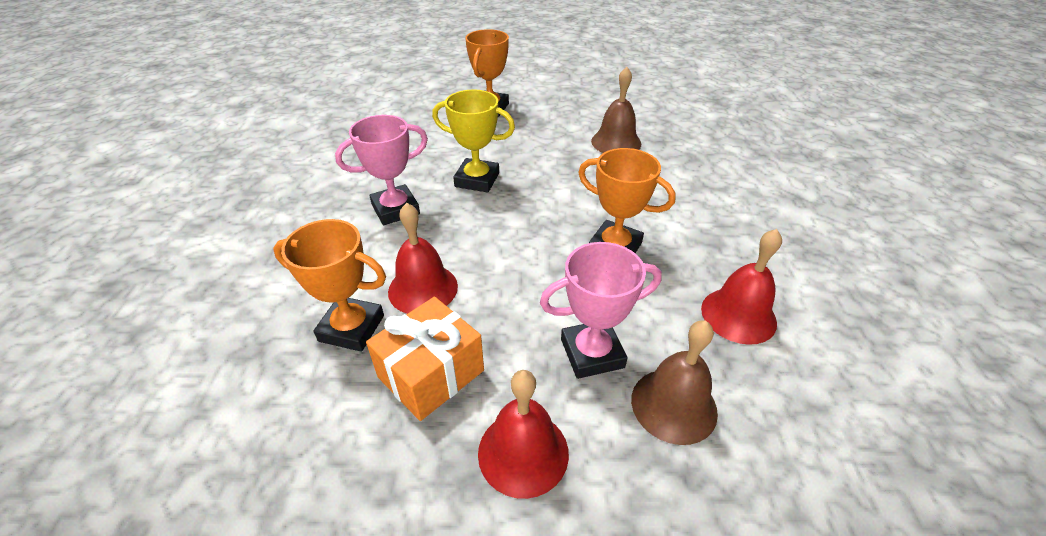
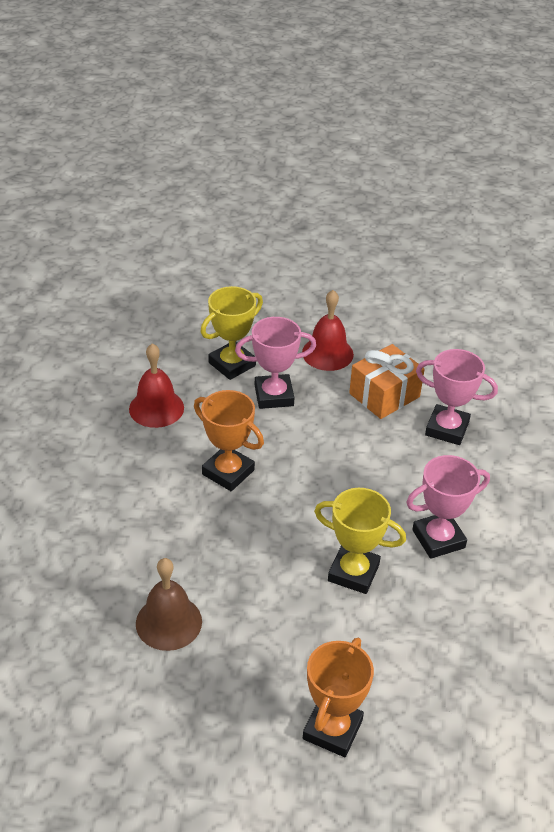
camera: 175 degrees left, 0 degrees up
(351, 328) = (447, 429): orange trophy -> pink trophy
(423, 288) = (398, 453): red bell -> none
(673, 405) = (232, 364): brown bell -> yellow trophy

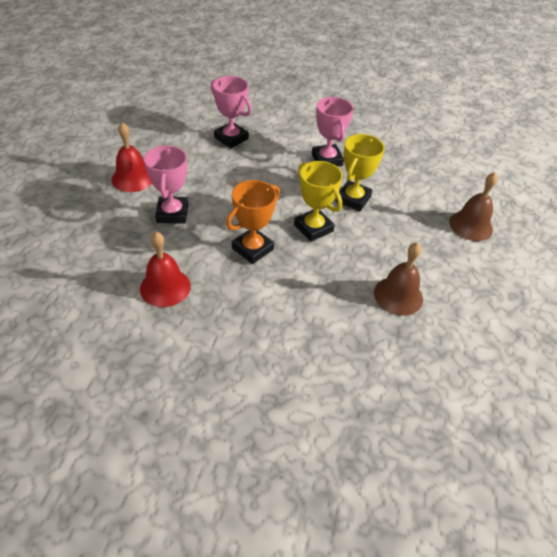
camera: 85 degrees left, 5 degrees up
(232, 364) = (124, 233): yellow trophy -> yellow trophy (313, 228)
(332, 729) = (471, 225): orange trophy -> brown bell
(384, 395) = (190, 159): orange gift -> none
(447, 429) = (231, 138): pink trophy -> pink trophy turned 75 degrees counterclockwise

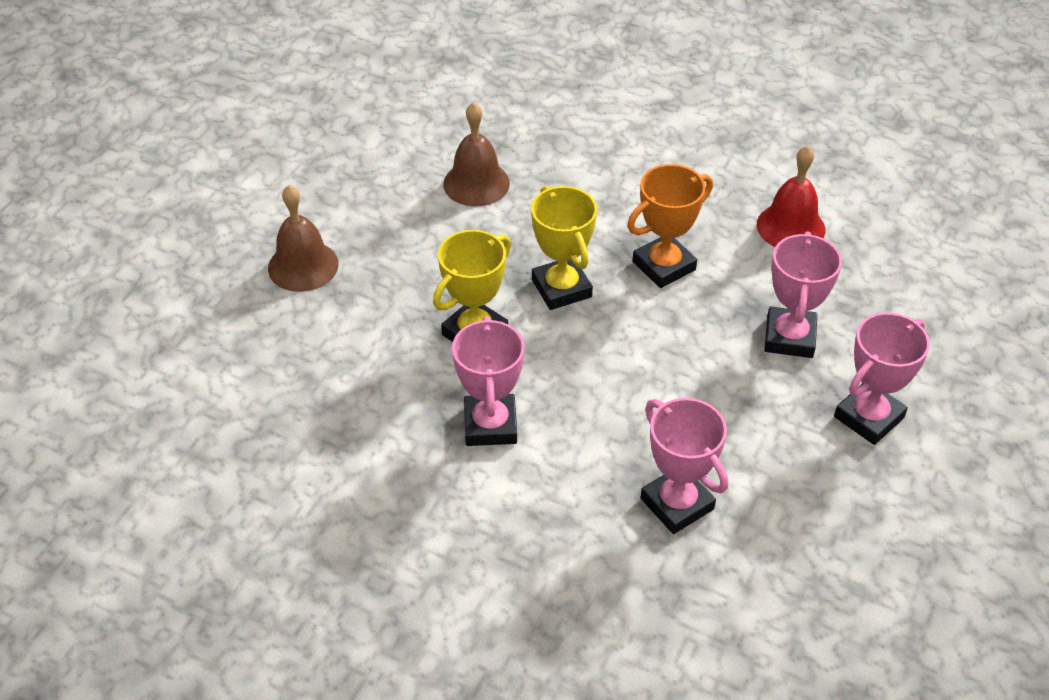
camera: 165 degrees left, 0 degrees up
(133, 178) = (868, 417): red bell -> pink trophy

